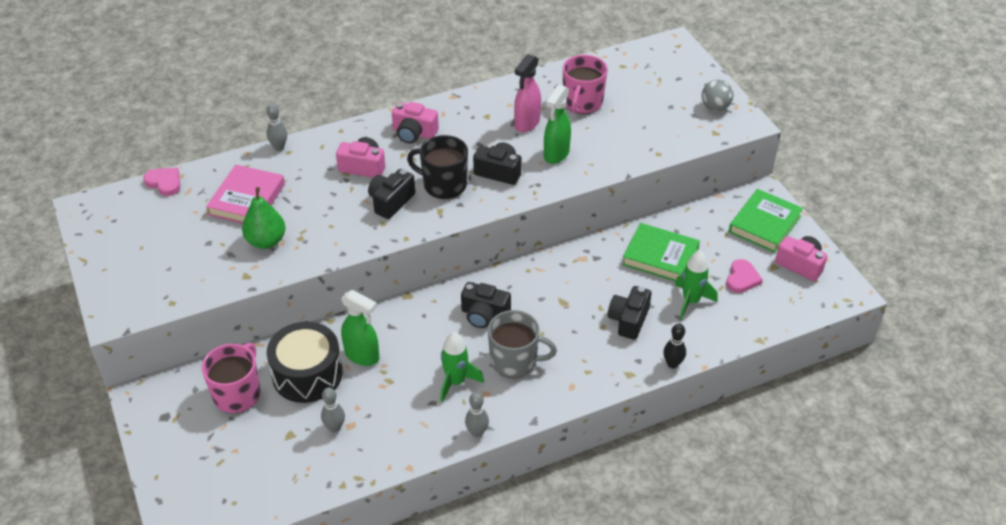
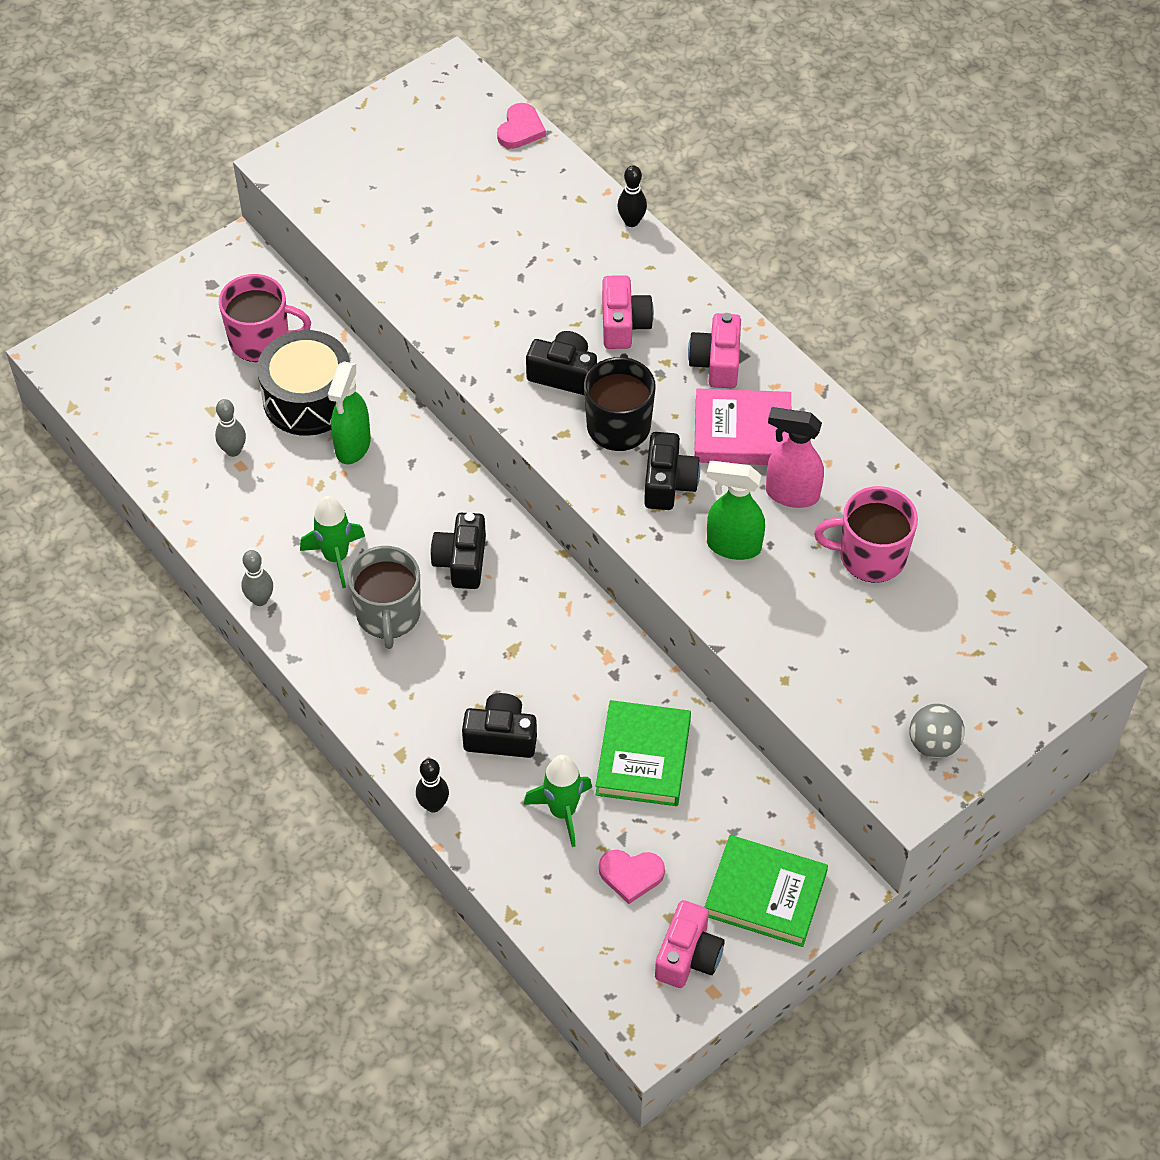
camera: 75 degrees right, 10 degrees up
(247, 199) = (517, 221): pink book -> pink book (742, 432)
(266, 241) = (447, 265): green pear -> none
(279, 147) = (631, 221): grey bowling pin -> black bowling pin

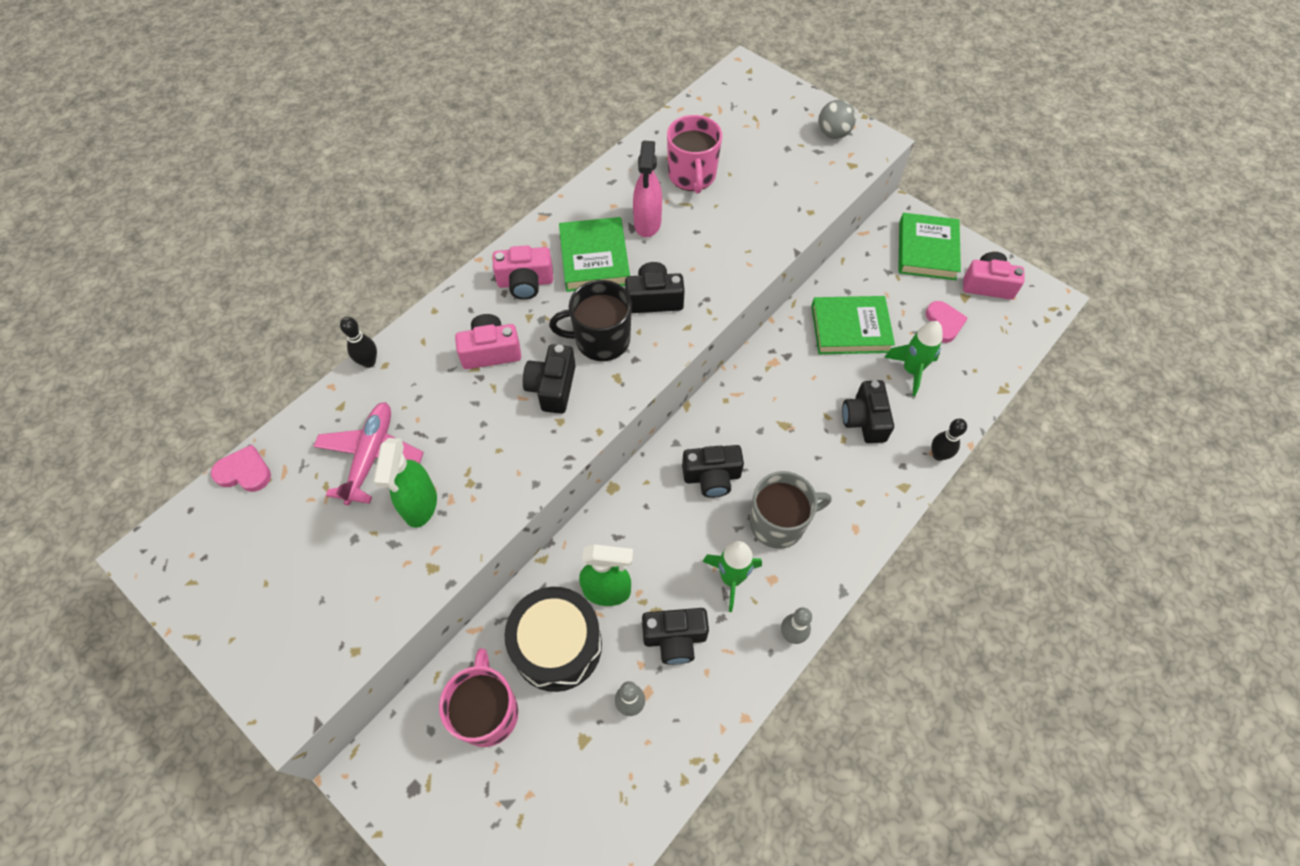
camera: 100 degrees left, 5 degrees up
(286, 496) = (675, 638): none -> black camera
(515, 222) = (371, 456): none -> pink plane
(733, 546) = (703, 252): green spray bottle -> green spray bottle (420, 506)
(742, 432) = (594, 258): pink book -> green book

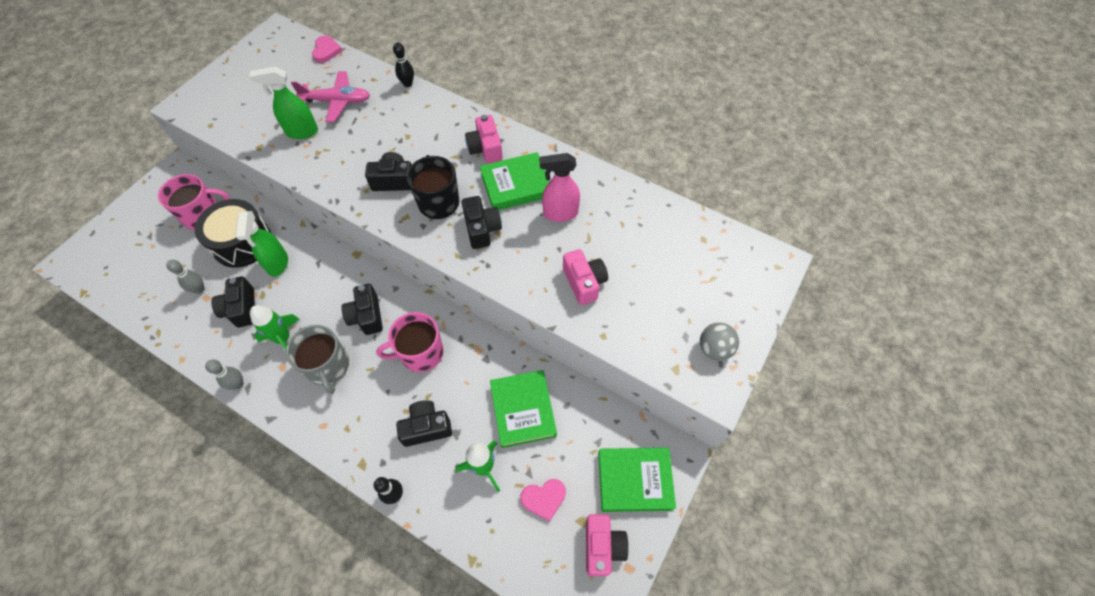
camera: 80 degrees right, 0 degrees up
(491, 351) = (422, 142): pink camera -> pink camera (584, 282)
(692, 175) = (622, 237): pink mug -> pink mug (420, 353)

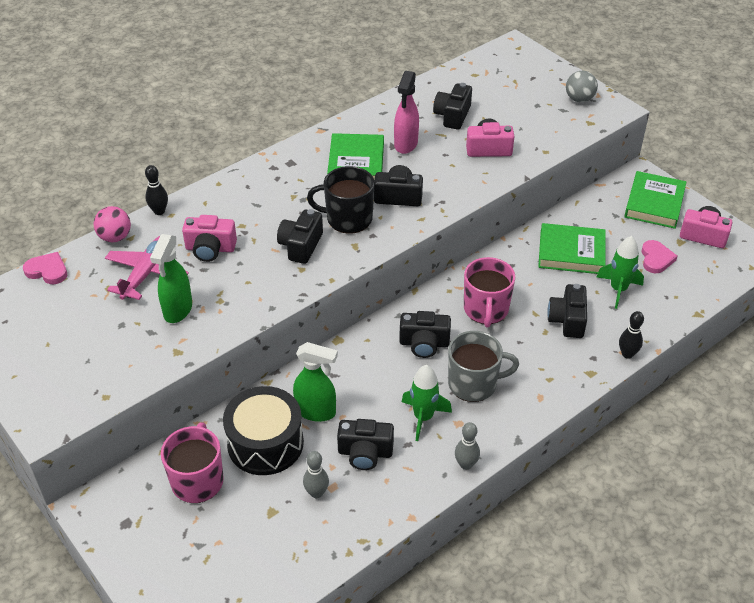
camera: 70 degrees left, 15 degrees down
(371, 71) = (115, 237): none -> pink ball
(485, 148) = (296, 173): pink camera -> pink camera (210, 249)
(623, 238) = (452, 116): none -> black camera

